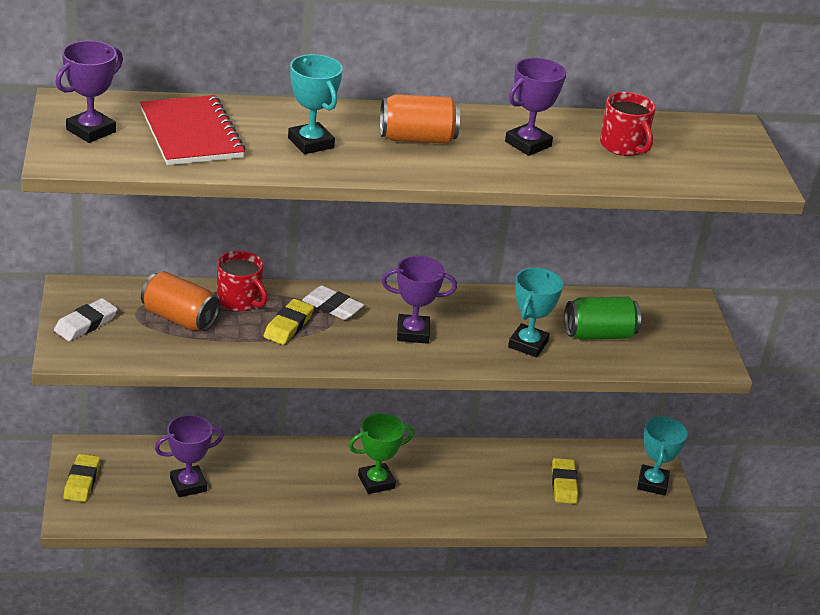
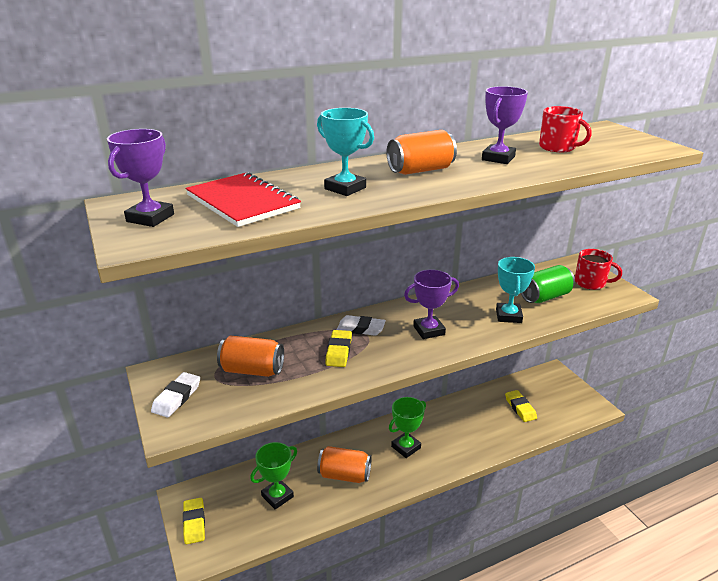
camera: 15 degrees left, 5 degrees down
(188, 485) = (277, 496): purple trophy -> green trophy
(239, 300) = (291, 343): red mug -> red mug (591, 283)
(280, 488) = (344, 475): none -> orange can
(652, 483) = (568, 390): turquoise trophy -> none

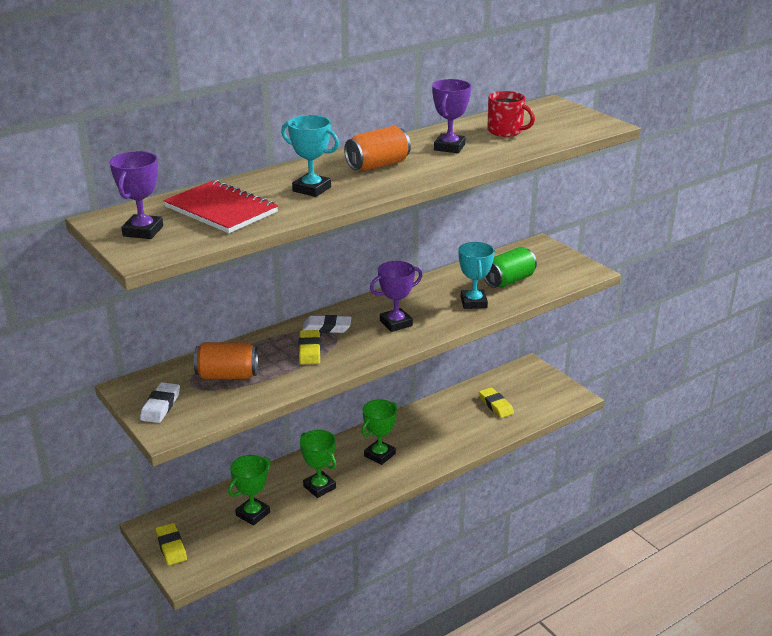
camera: 10 degrees left, 0 degrees up
(344, 475) = (319, 487): orange can -> green trophy
(591, 283) = (554, 263): red mug -> none

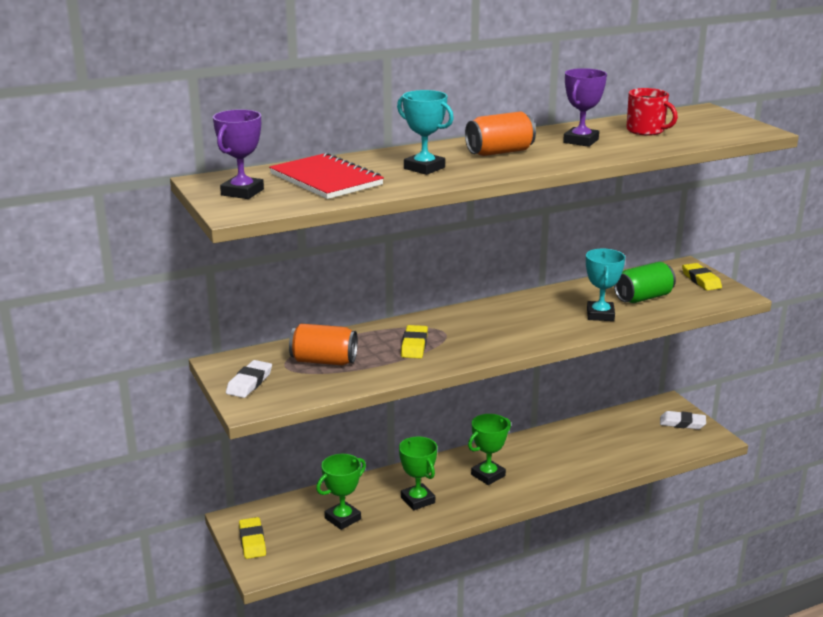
camera: 10 degrees right, 5 degrees down
(327, 328) = (437, 326): white eraser -> white eraser (682, 423)
(396, 323) = (511, 328): purple trophy -> none
(496, 405) = (624, 438): yellow eraser -> yellow eraser (701, 280)

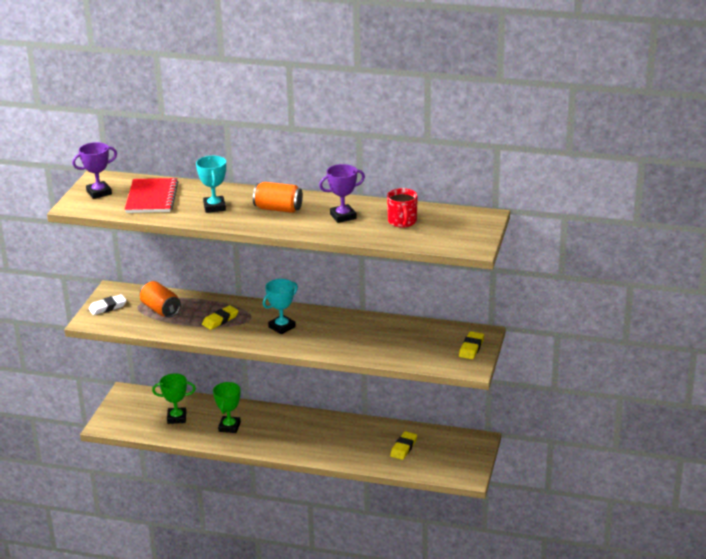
camera: 40 degrees right, 5 degrees up
(252, 541) = (118, 408): yellow eraser -> yellow eraser (403, 448)
(488, 475) = (289, 431): green trophy -> none
(600, 315) = (358, 345): turquoise trophy -> turquoise trophy (282, 327)
(643, 298) = (407, 344): green can -> none
(682, 423) = (464, 457): white eraser -> none

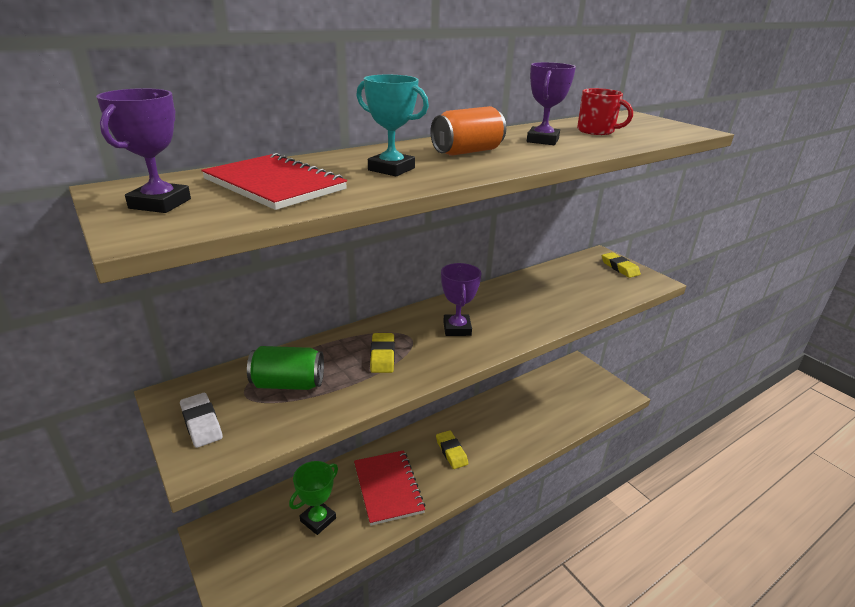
camera: 50 degrees left, 0 degrees up
(107, 307) = (201, 423): white eraser -> white eraser turned 45 degrees counterclockwise
(161, 310) = (288, 384): orange can -> green can
(229, 427) = (388, 488): green trophy -> red notebook
(282, 327) = (457, 328): turquoise trophy -> purple trophy
(403, 448) = (548, 403): yellow eraser -> yellow eraser (451, 452)

